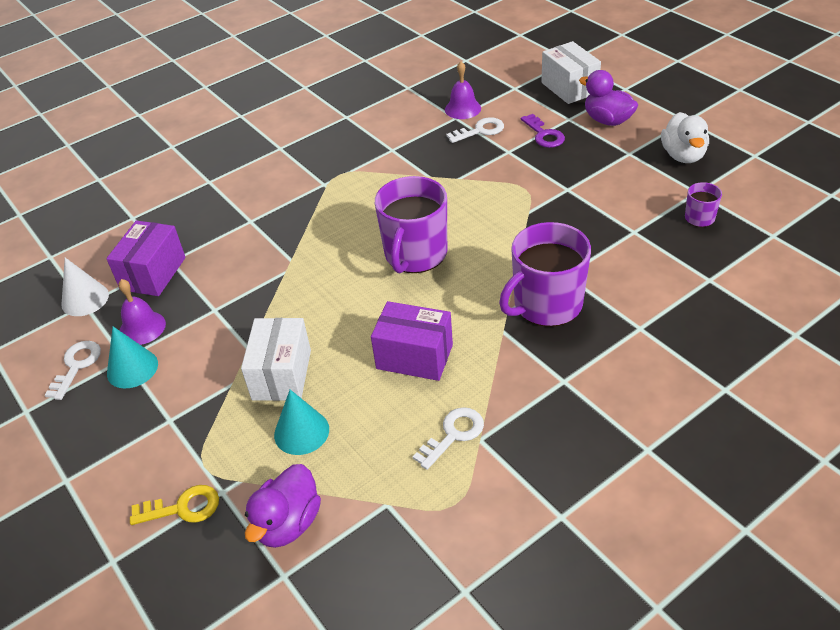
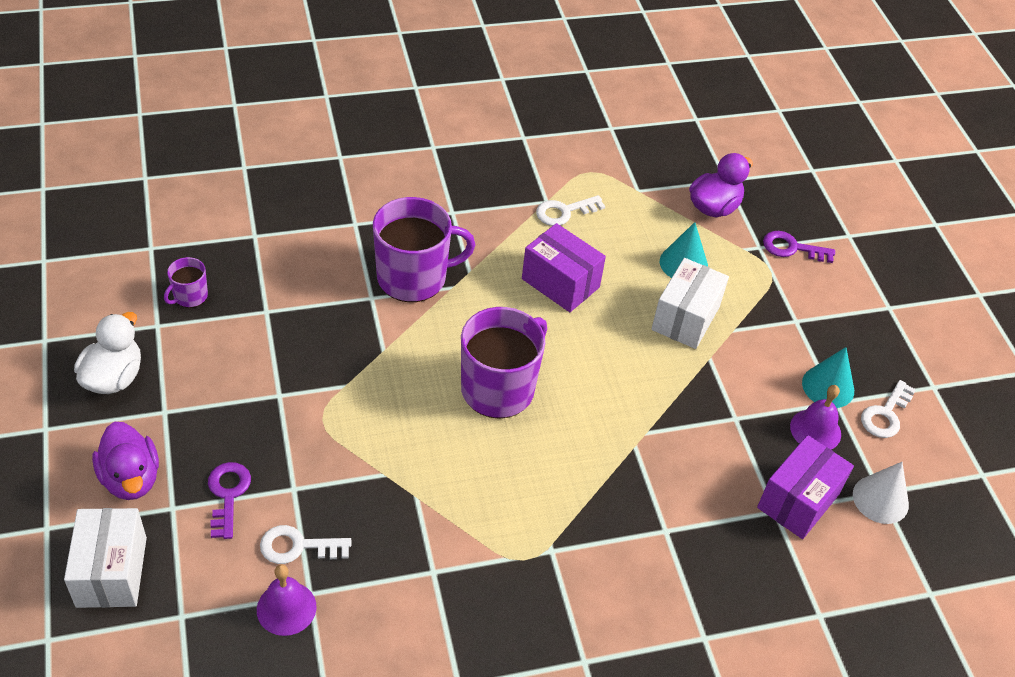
camera: 165 degrees left, 5 degrees up
(183, 508) = (792, 248): yellow key -> purple key

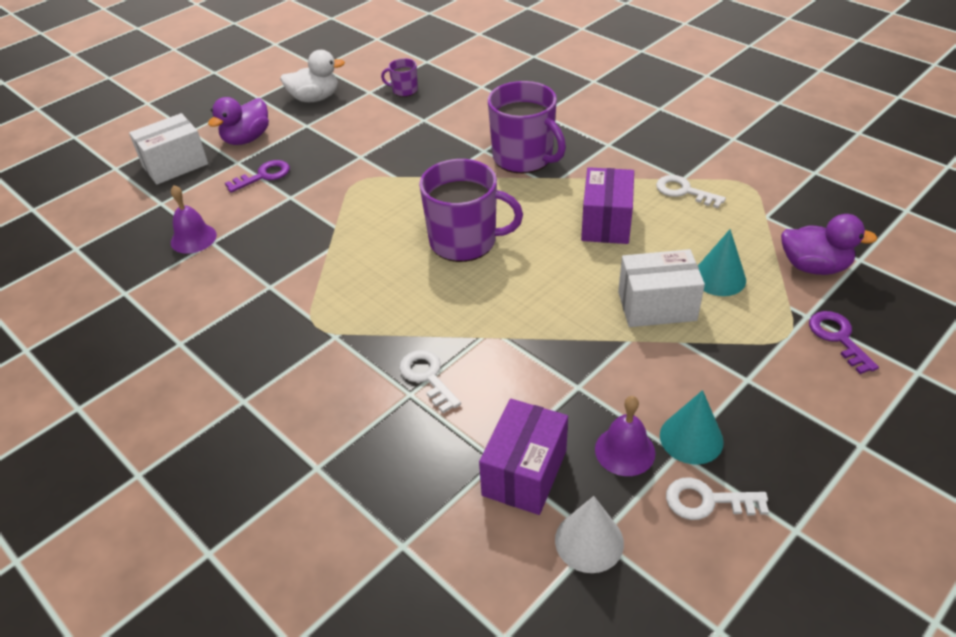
camera: 65 degrees right, 5 degrees down
(298, 546) = (245, 220): white key -> white key (427, 377)
(798, 501) = (524, 473): purple box -> purple box turned 75 degrees counterclockwise

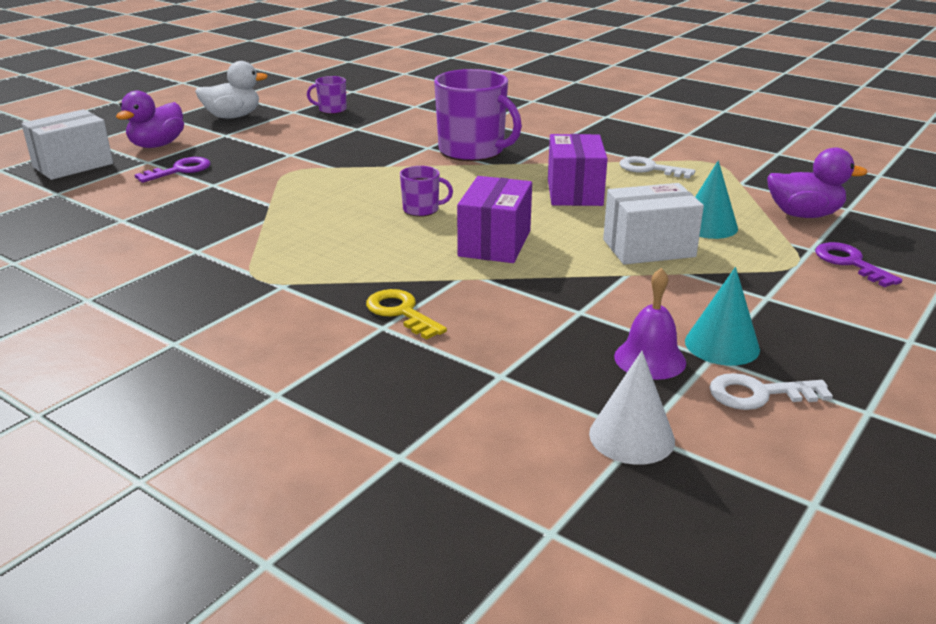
camera: 10 degrees left, 15 degrees down
(193, 238) = (99, 218): purple bell -> none
(427, 377) = (401, 312): white key -> yellow key
(465, 241) = (422, 209): purple mug -> purple mug, size x0.47
(524, 473) = (537, 383): purple box -> purple box (495, 243)

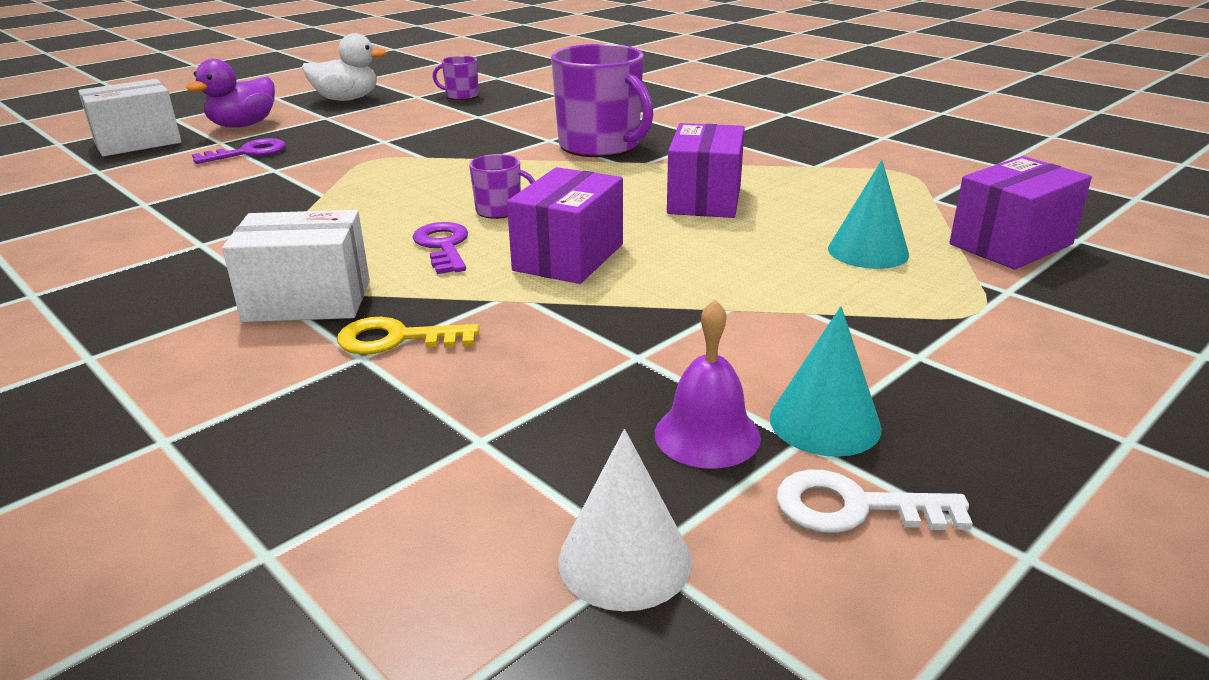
camera: 10 degrees right, 0 degrees up
(401, 312) = (397, 339): yellow key -> yellow key turned 60 degrees counterclockwise
(648, 248) = (772, 275): white box -> white box (308, 301)
(650, 169) = (816, 176): white key -> none
(804, 215) = (1010, 244): purple duck -> purple box
(850, 263) = (1061, 314): purple key -> purple key (443, 246)

